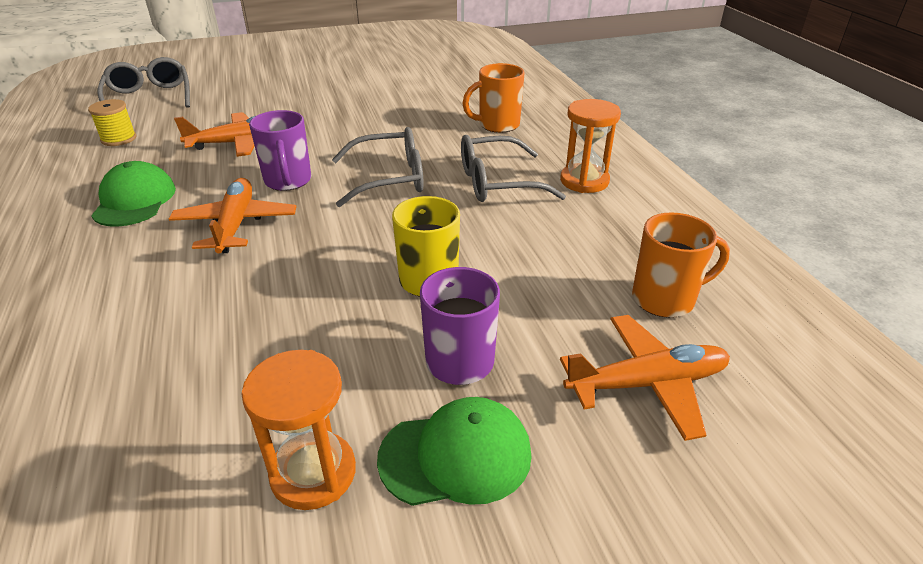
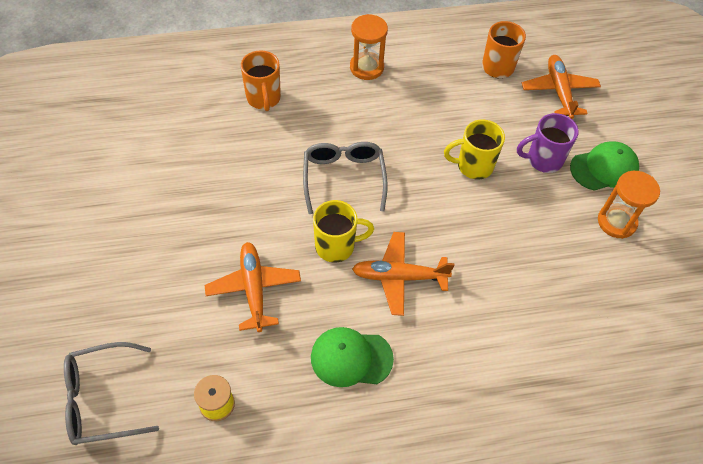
camera: 85 degrees left, 20 degrees up
(288, 181) = (336, 246): purple mug -> yellow mug
(456, 456) = (604, 168): green cap -> green cap turned 75 degrees clockwise
(498, 182) = (361, 114): grey glasses -> none

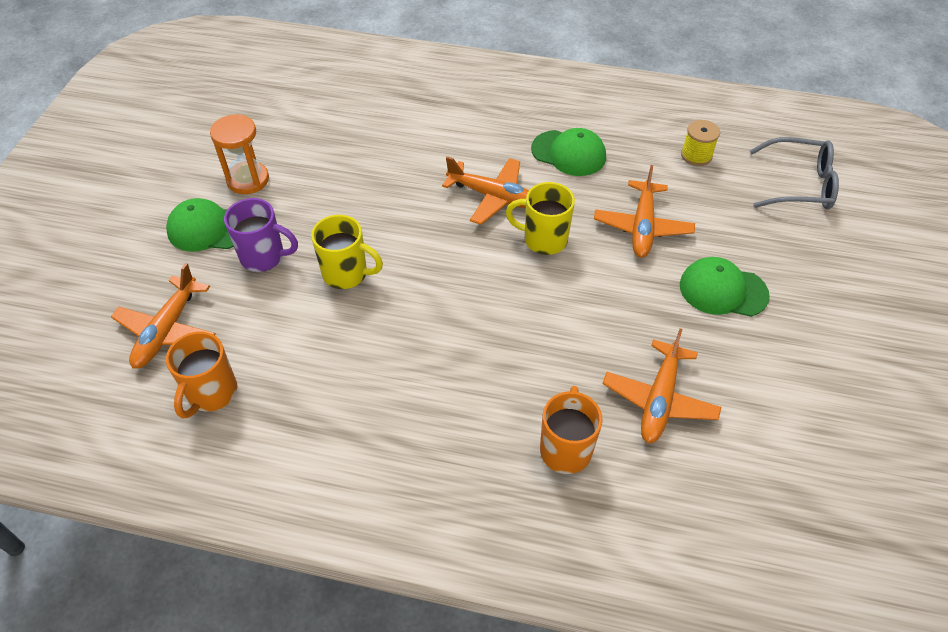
camera: 155 degrees left, 5 degrees down
(172, 246) = (723, 290): none -> green cap
(209, 145) = (659, 400): none -> orange plane
(344, 178) = (503, 305): grey glasses -> none
(366, 67) = (394, 453): orange hourglass -> none

